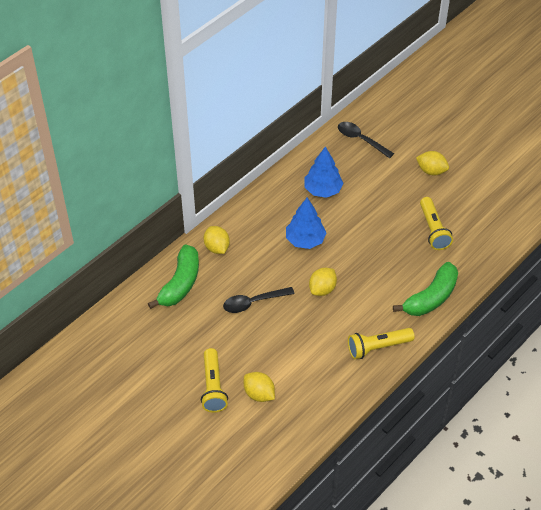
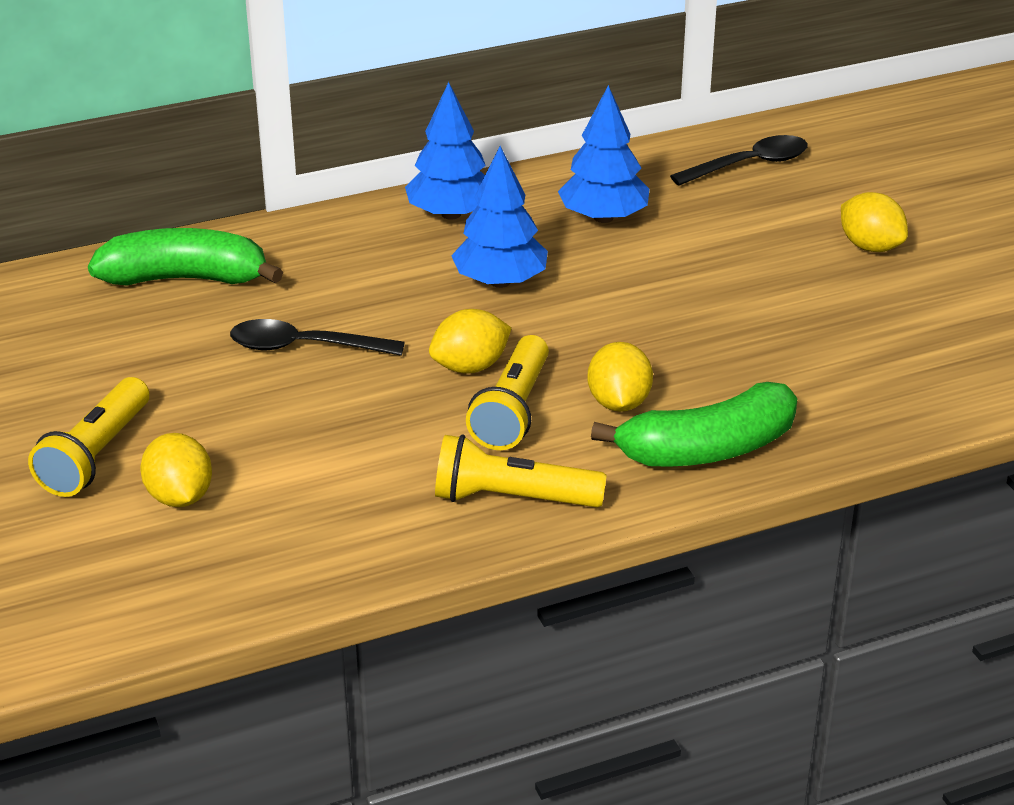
camera: 25 degrees right, 15 degrees down
(180, 283) = (185, 278): green banana -> green banana turned 135 degrees counterclockwise
(217, 248) = (308, 246): yellow lemon -> yellow lemon (618, 403)
(262, 209) = (451, 214): none -> blue tree
(361, 140) = (749, 165): black spoon -> black spoon turned 90 degrees clockwise
(433, 230) = (802, 339): yellow flashlight -> yellow flashlight (512, 411)

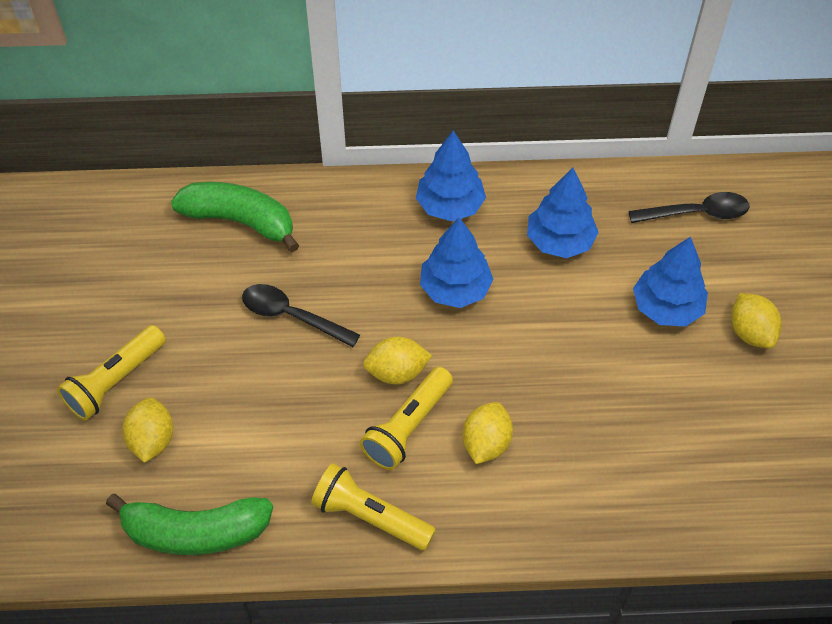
camera: 20 degrees right, 20 degrees up
(707, 449) = (529, 513): green banana -> green banana (195, 532)
(762, 246) = (666, 307): none -> blue tree

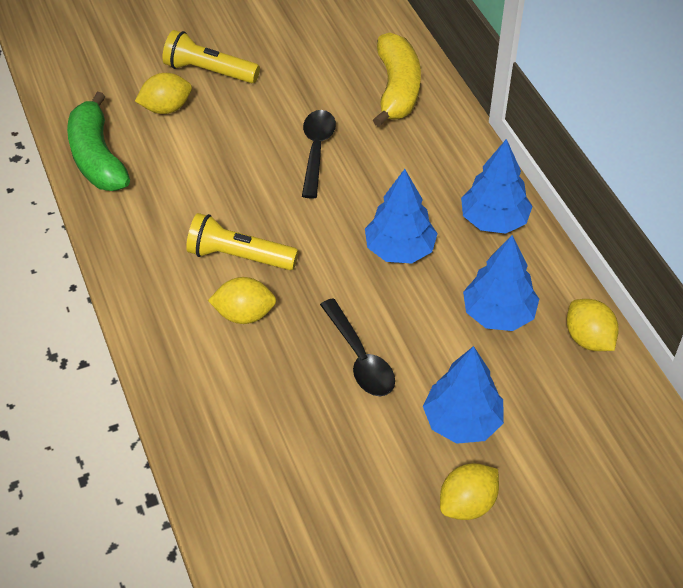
camera: 70 degrees right, 5 degrees down
(240, 221) = (397, 89): green banana -> yellow banana
(370, 516) = (145, 256): yellow flashlight -> none
(397, 372) = (291, 234): yellow lemon -> yellow lemon (588, 339)
(696, 213) = (602, 423): black spoon -> black spoon (359, 357)

